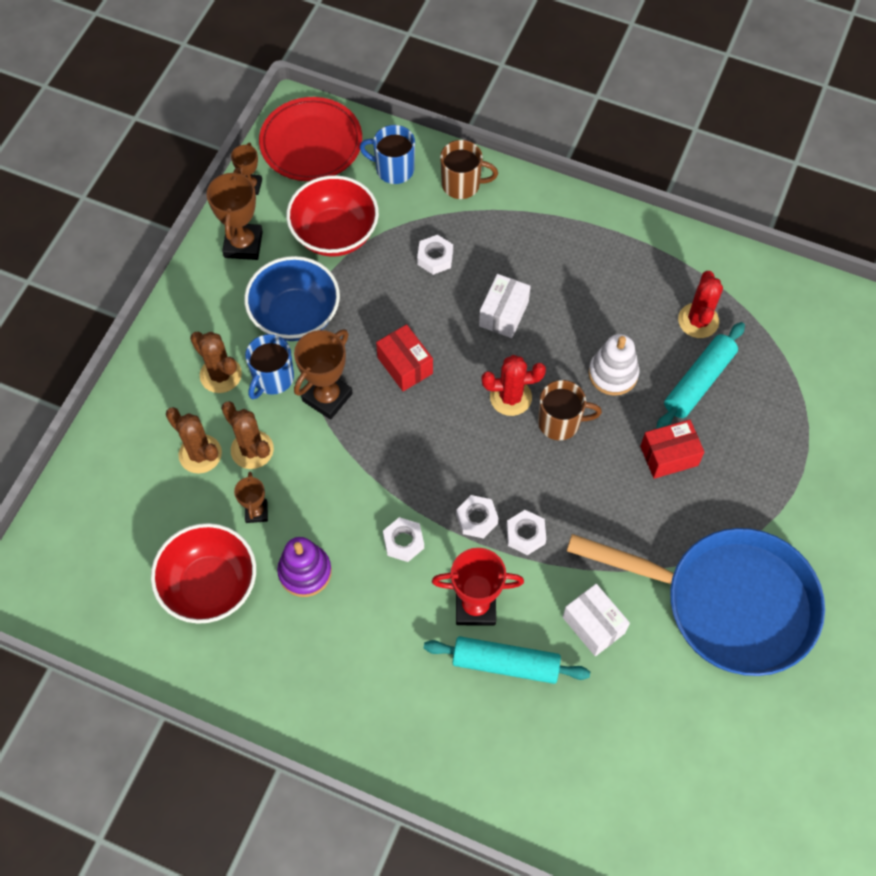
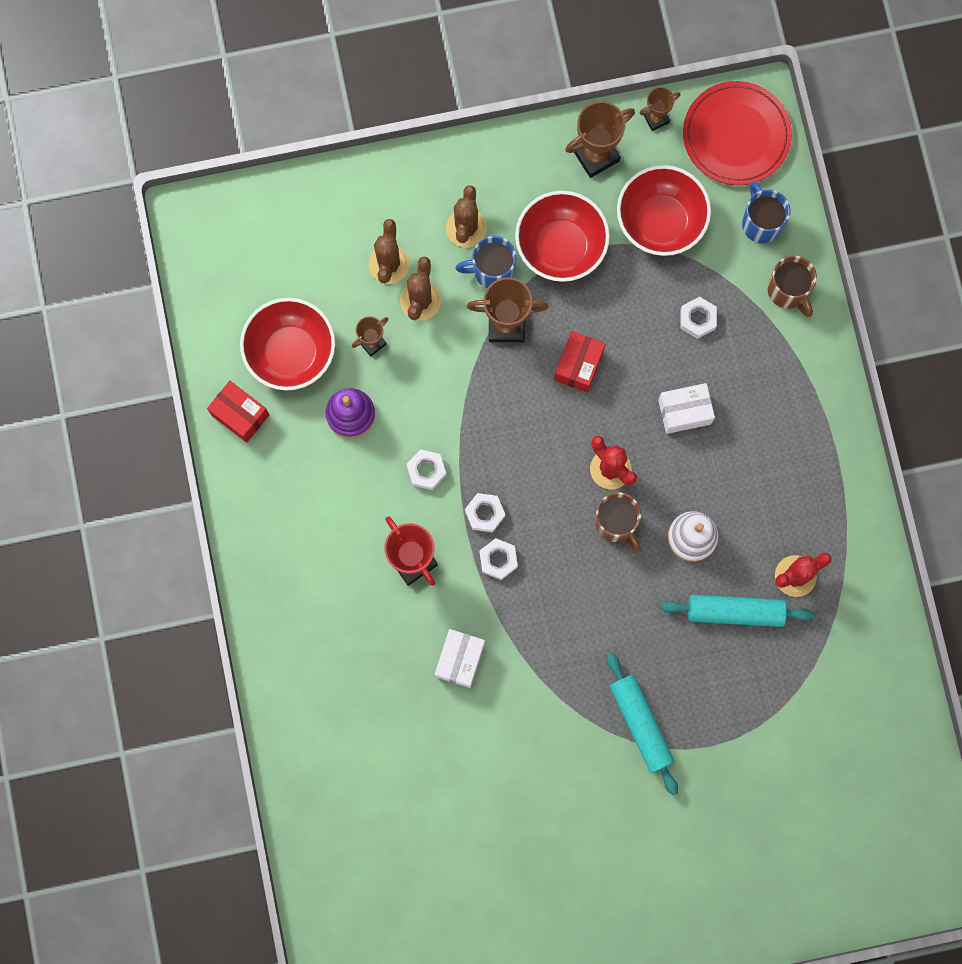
camera: 55 degrees right, 15 degrees up
(295, 316) = (560, 246): blue bowl -> red bowl
(505, 663) = (383, 613): turquoise rolling pin -> turquoise rolling pin (640, 724)
(669, 456) = (648, 629): red box -> red box (240, 415)
(728, 603) = (550, 753): blue pan -> none

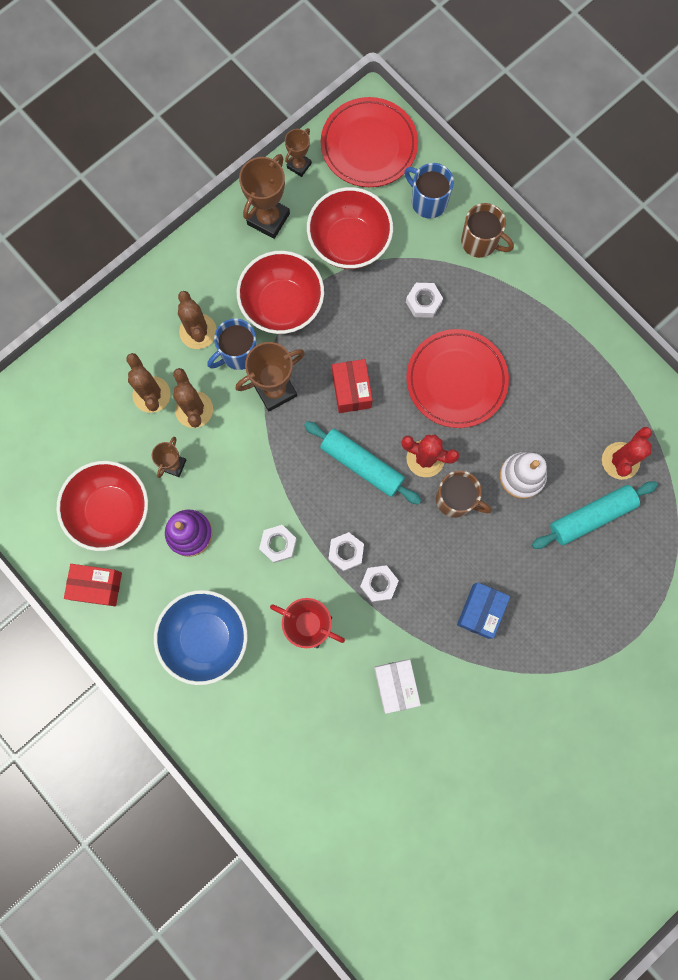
camera: 30 degrees left, 0 degrees up
(312, 517) = (205, 637): none -> blue bowl
(578, 639) = (480, 611): none -> blue box
(640, 724) = (572, 651): turquoise rolling pin -> turquoise rolling pin (362, 465)
(684, 411) = (456, 380): white box -> red plate

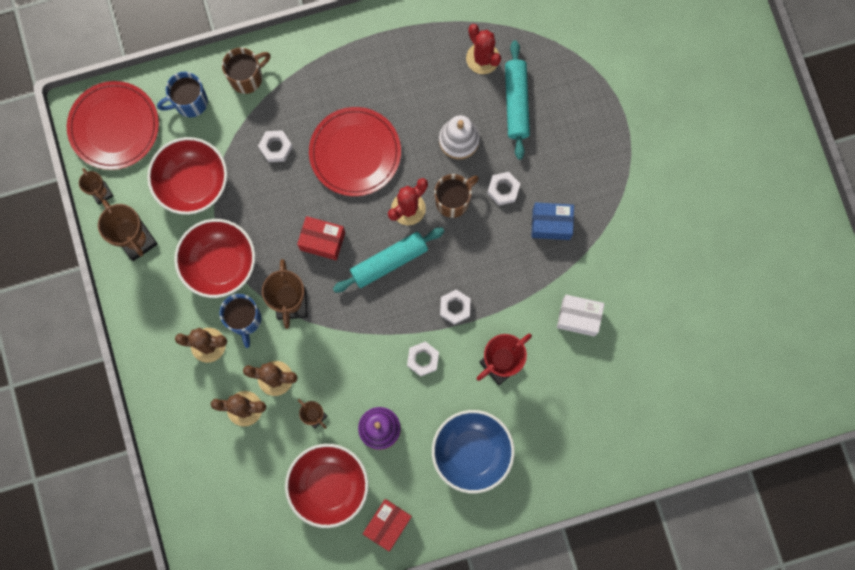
camera: 65 degrees left, 0 degrees up
(379, 584) = (492, 293): white nut -> white nut (503, 190)
(480, 611) = (551, 224): blue box -> blue box turned 45 degrees counterclockwise

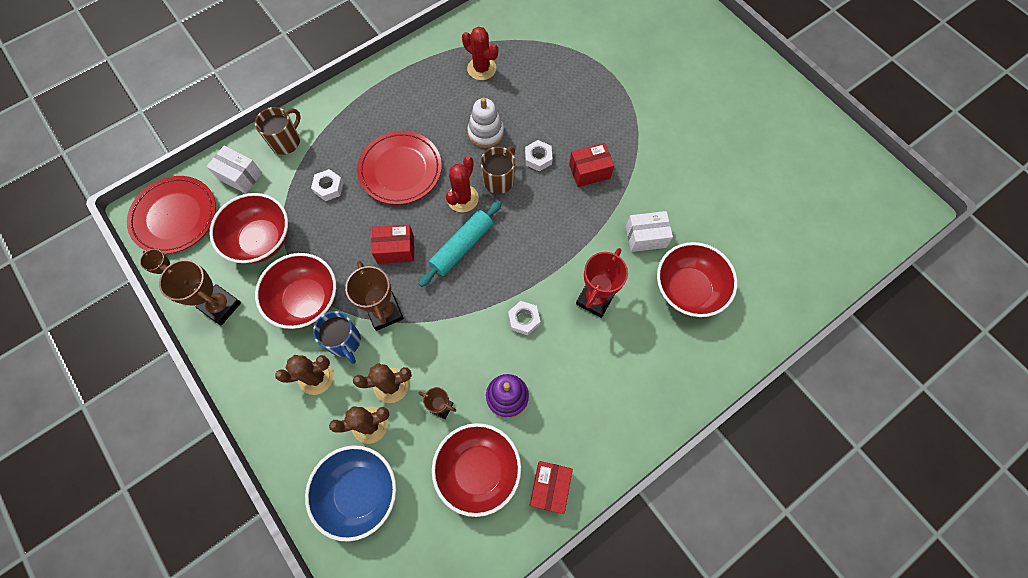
camera: 20 degrees left, 10 degrees down
(190, 102) = (240, 176): blue mug -> white box
(455, 308) = (535, 265): white nut -> none
(471, 452) = (602, 387): blue bowl -> blue bowl (359, 492)
(516, 102) = (522, 91): turquoise rolling pin -> none
(551, 224) = (589, 171): blue box -> red box
(596, 387) = (688, 289): none -> red bowl

